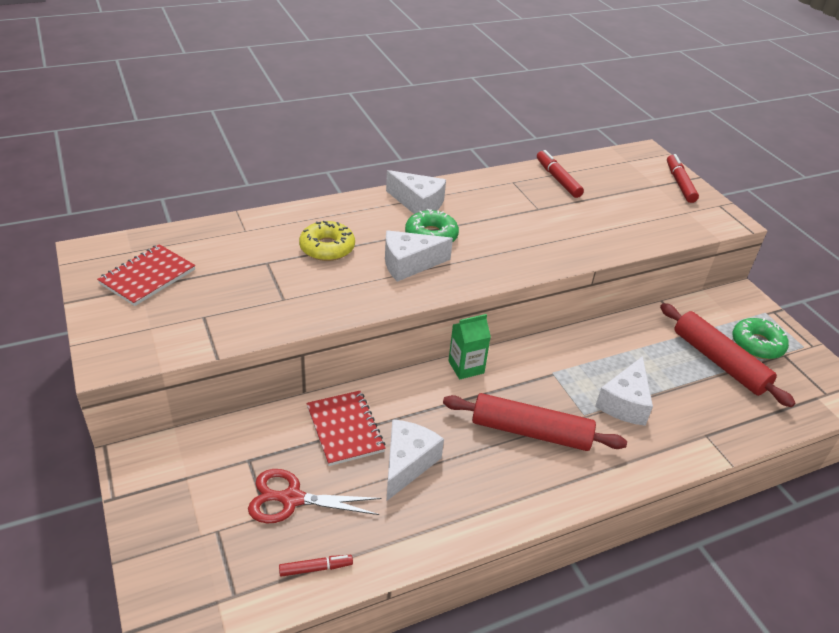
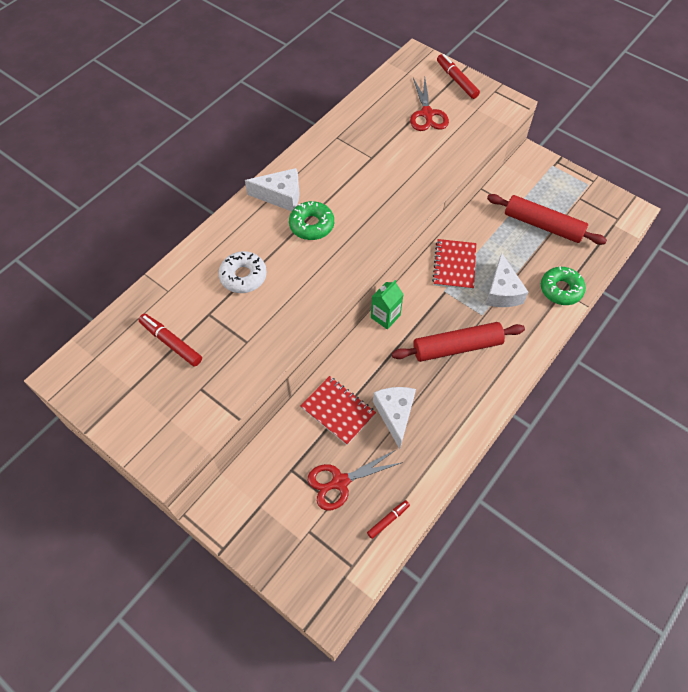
camera: 25 degrees left, 20 degrees up
(148, 277) = (128, 375): red notebook -> red notebook (454, 265)
(327, 248) = (243, 276): yellow donut -> white donut
(409, 264) = (314, 261): white cheese -> none
(558, 179) = (368, 118): red marker -> red marker (171, 343)
(626, 197) = (427, 114): none -> red scissors
(757, 344) = (559, 197): green donut -> green donut (561, 289)

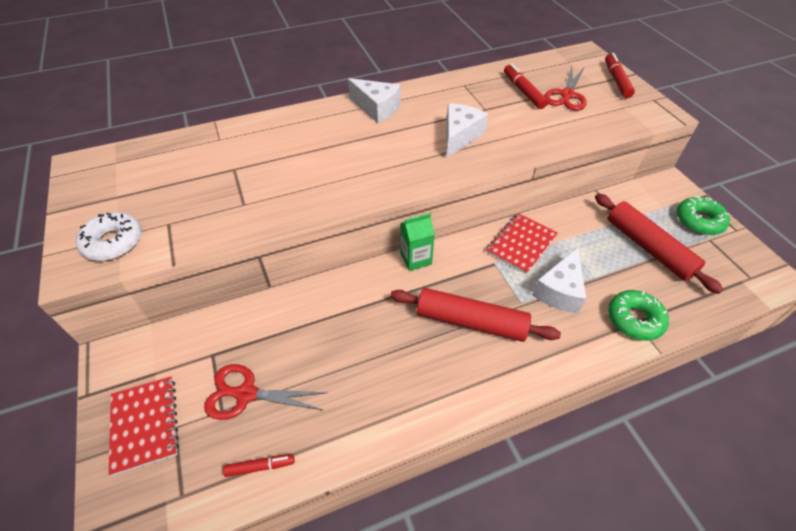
camera: 30 degrees right, 10 degrees down
(171, 343) = (182, 177): red marker -> red marker (523, 91)
(243, 276) = (290, 153): white donut -> white donut (113, 242)
(311, 225) = (385, 138): green donut -> green donut (699, 221)
(338, 411) = (301, 322): red notebook -> red notebook (145, 425)
(395, 414) = (355, 356): white cheese -> white cheese (459, 137)

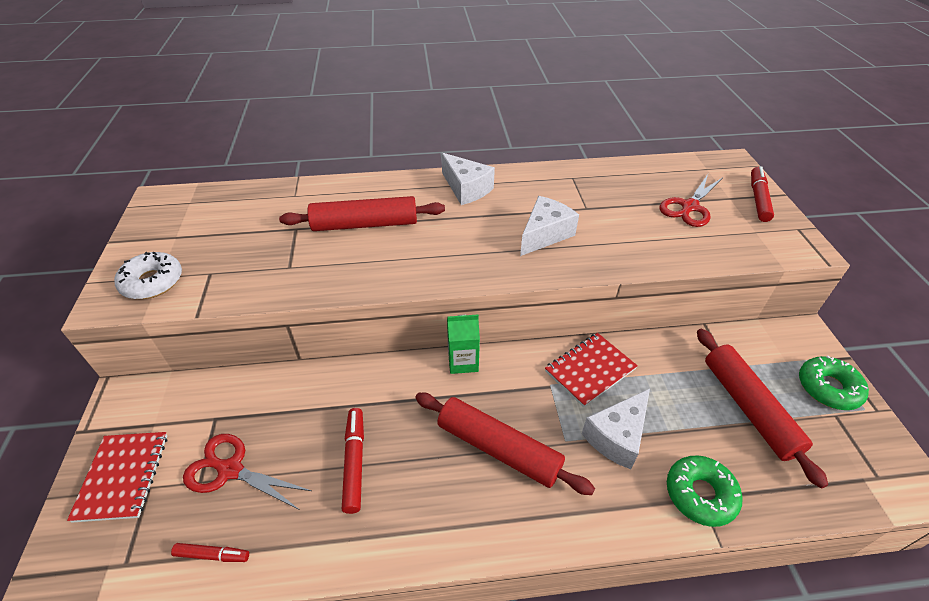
camera: 15 degrees right, 5 degrees down
(298, 154) = (365, 224): none -> red rolling pin
(523, 91) = (638, 195): red marker -> red marker (354, 463)

